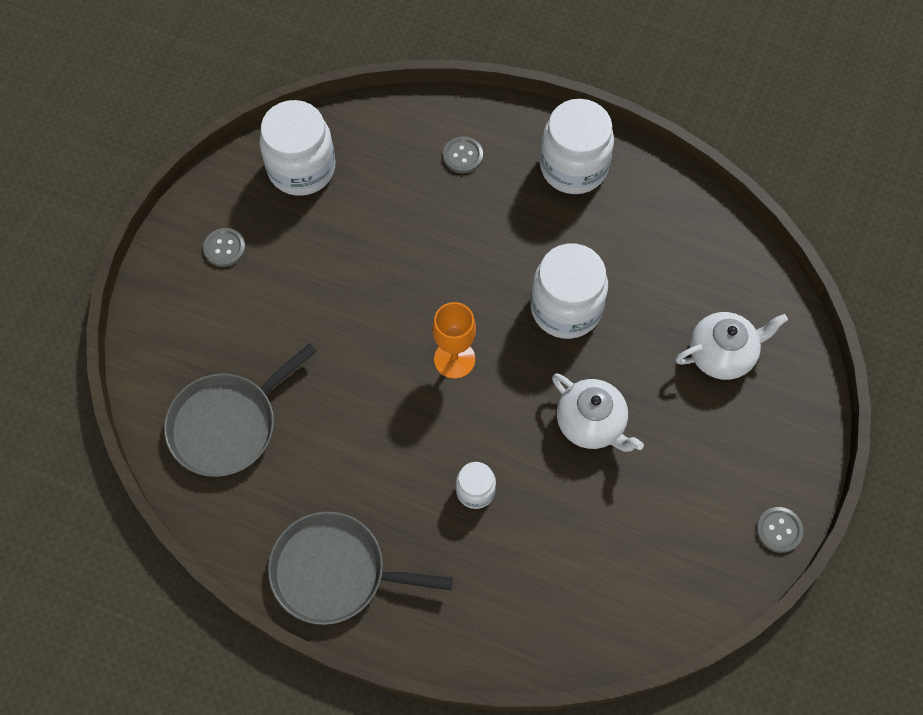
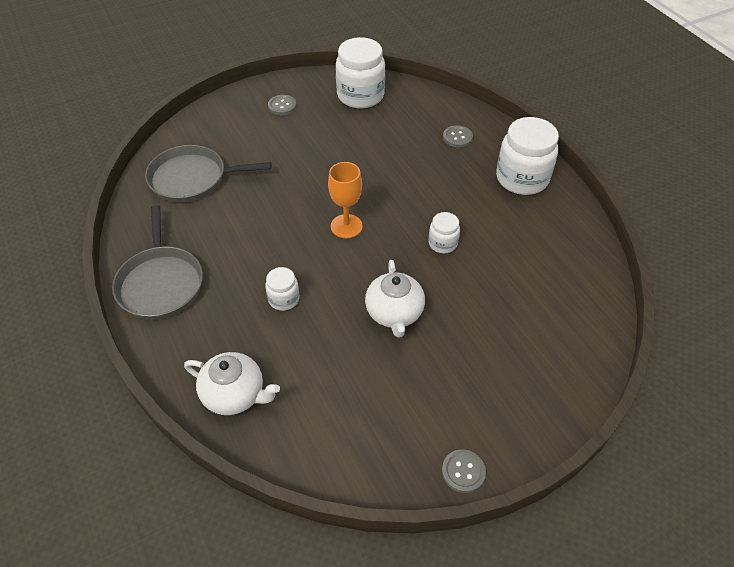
camera: 40 degrees right, 15 degrees down
(335, 572) = (161, 283): grey pan -> grey pan turned 150 degrees counterclockwise
(566, 308) = (442, 243): white jar -> white jar, size x0.51
(722, 354) = (526, 334): white teapot -> white teapot (235, 394)

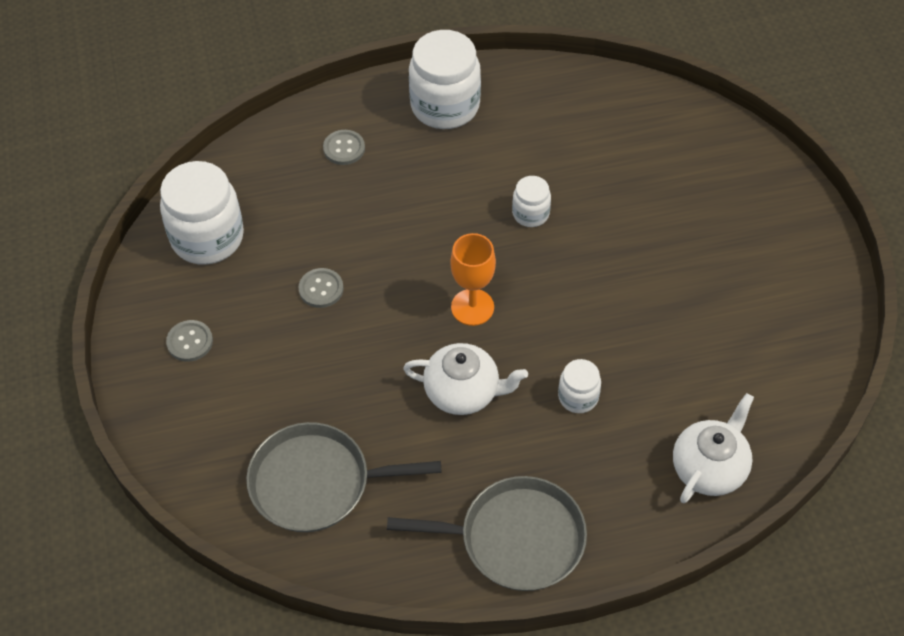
camera: 75 degrees left, 5 degrees up
(192, 178) = (316, 483): grey pan -> grey pan turned 75 degrees clockwise
(394, 313) = (626, 287): white teapot -> white teapot (463, 392)
(463, 471) = (834, 274): grey button -> grey button (321, 289)

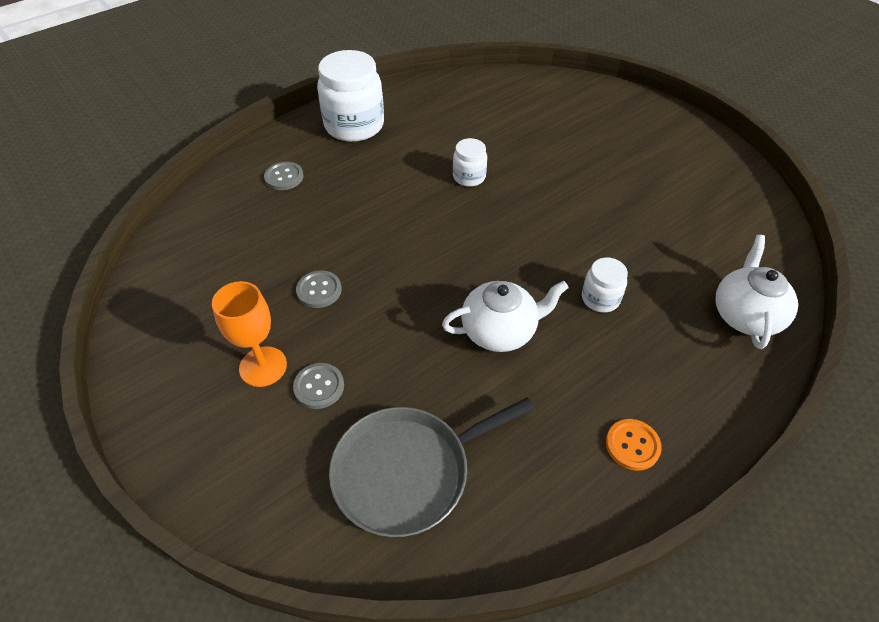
camera: 25 degrees left, 5 degrees down
(190, 342) = (206, 382): grey button -> grey button (319, 387)
(207, 237) = (186, 283): white jar -> none
(472, 307) = (465, 259): orange goblet -> orange goblet (263, 366)
(515, 538) = (632, 445): grey pan -> orange button

